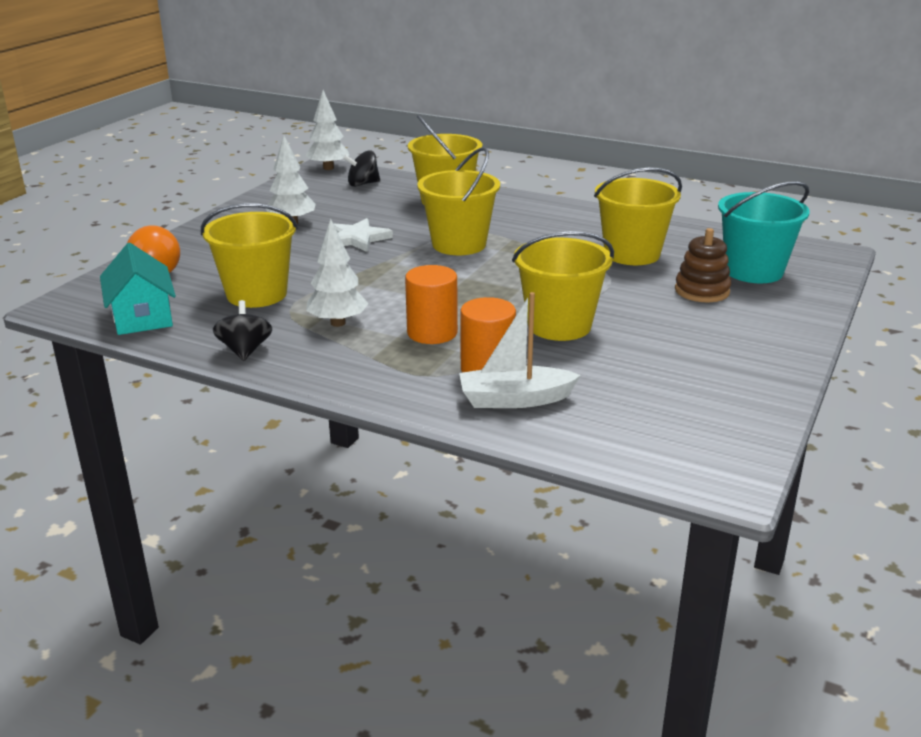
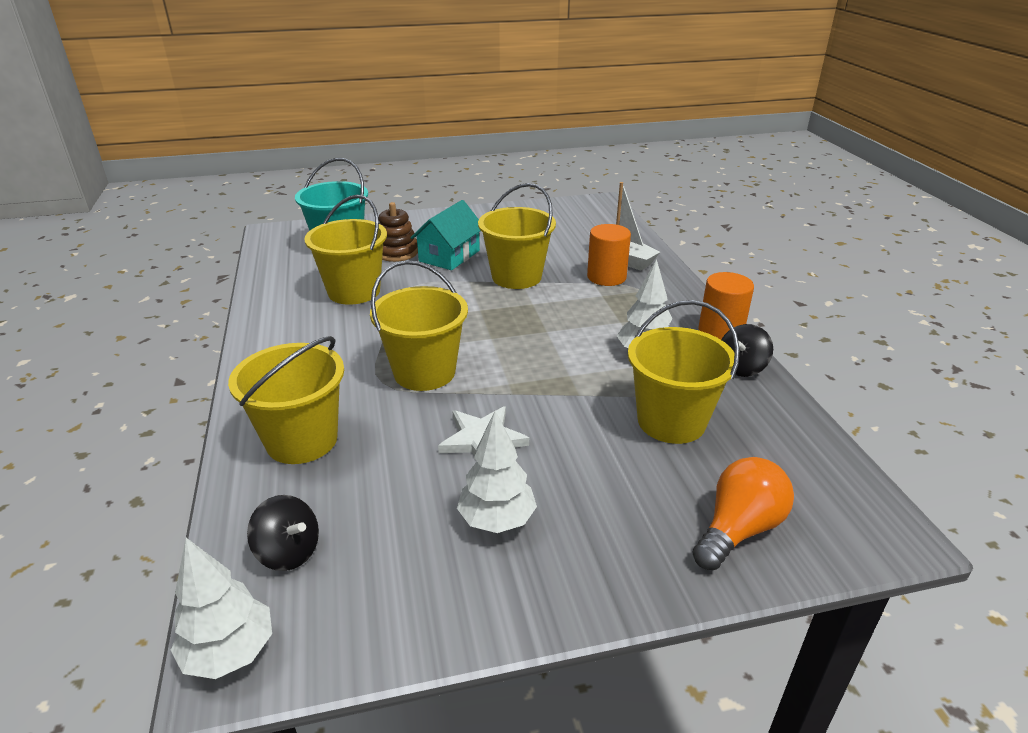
camera: 130 degrees left, 5 degrees up
(142, 316) = (804, 457): turquoise house -> turquoise house (449, 256)
(432, 333) = (595, 312): orange cylinder -> orange cylinder (720, 331)

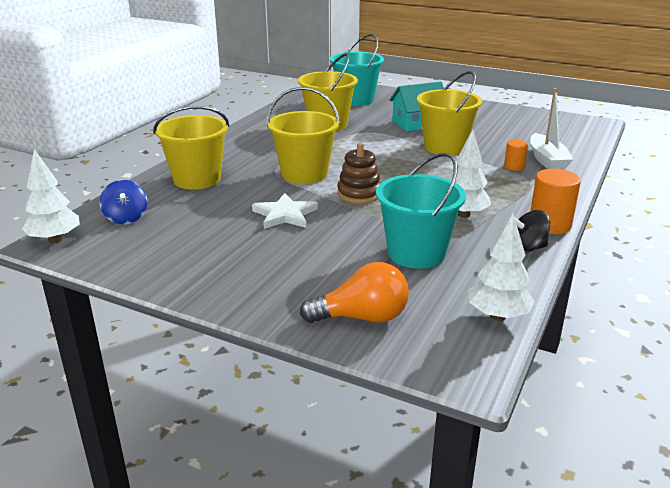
camera: 40 degrees right, 5 degrees down
(289, 552) = (126, 218): black spinning top -> blue spinning top
(397, 252) = (386, 112): brown stacking toy -> brown stacking toy (359, 194)
(497, 520) = (234, 249): white tree -> white tree (498, 316)
(606, 277) = (514, 167): orange cylinder -> orange cylinder, size x0.57
(671, 421) = (416, 253): yellow bucket -> turquoise bucket

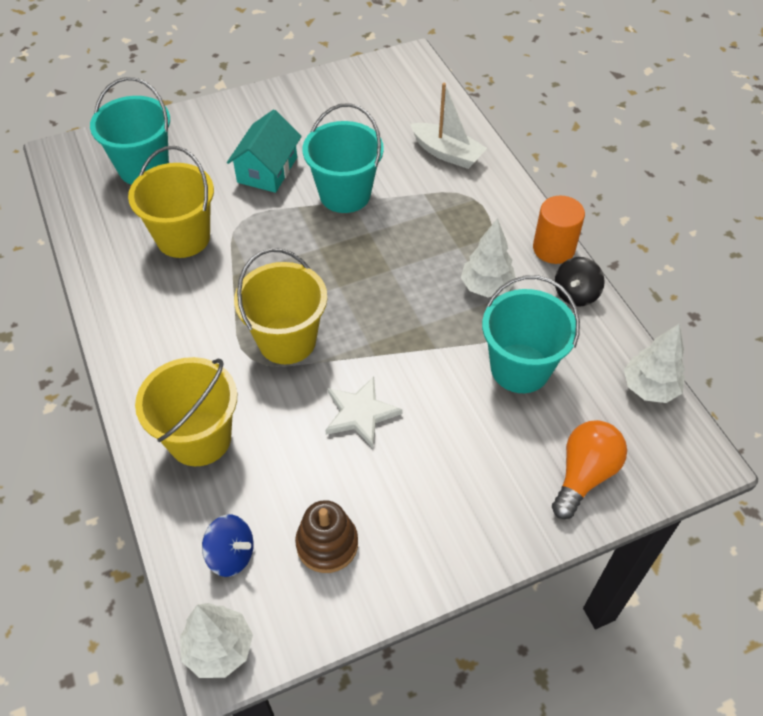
camera: 50 degrees left, 25 degrees up
(359, 194) = (375, 328): brown stacking toy -> brown stacking toy (327, 544)
(445, 147) = (345, 194): yellow bucket -> turquoise bucket
(514, 167) = (435, 183): orange cylinder -> none

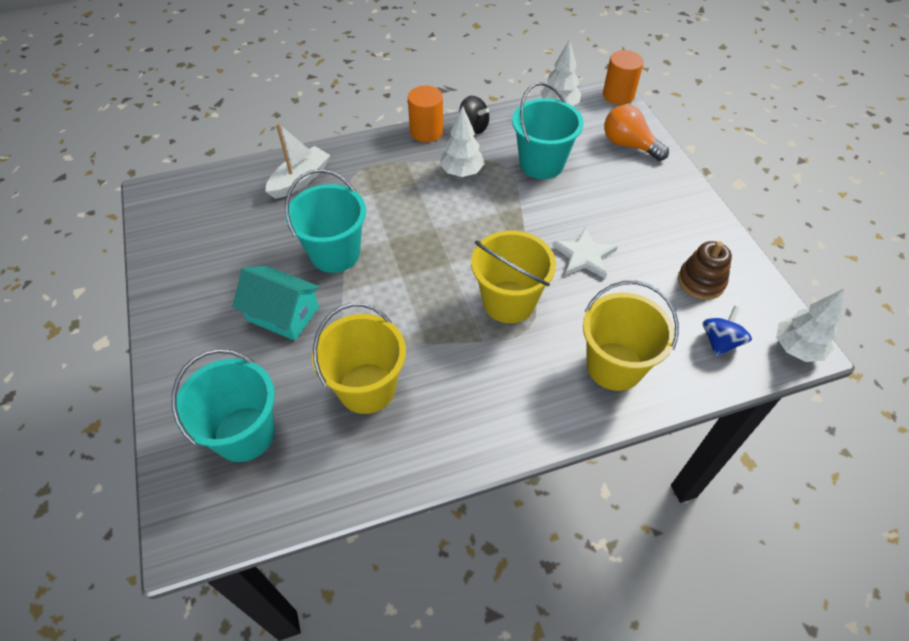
camera: 85 degrees left, 0 degrees up
(702, 467) = (618, 95): none -> orange cylinder

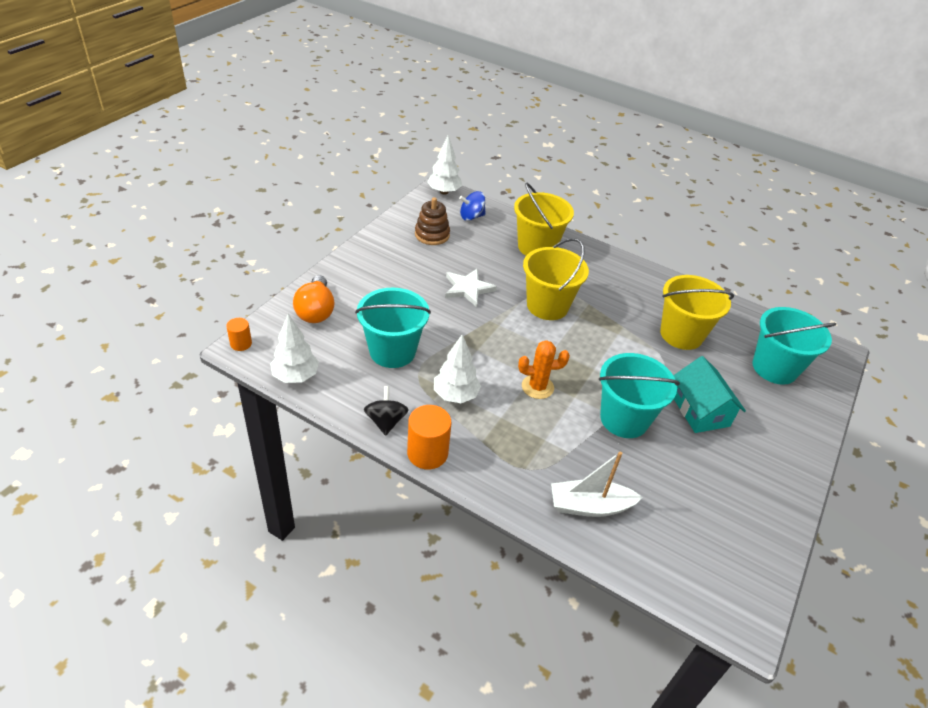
camera: 135 degrees left, 10 degrees down
(421, 223) = (537, 387): none -> orange cactus
(618, 95) = (241, 344): orange cylinder -> orange cylinder, size x0.57

